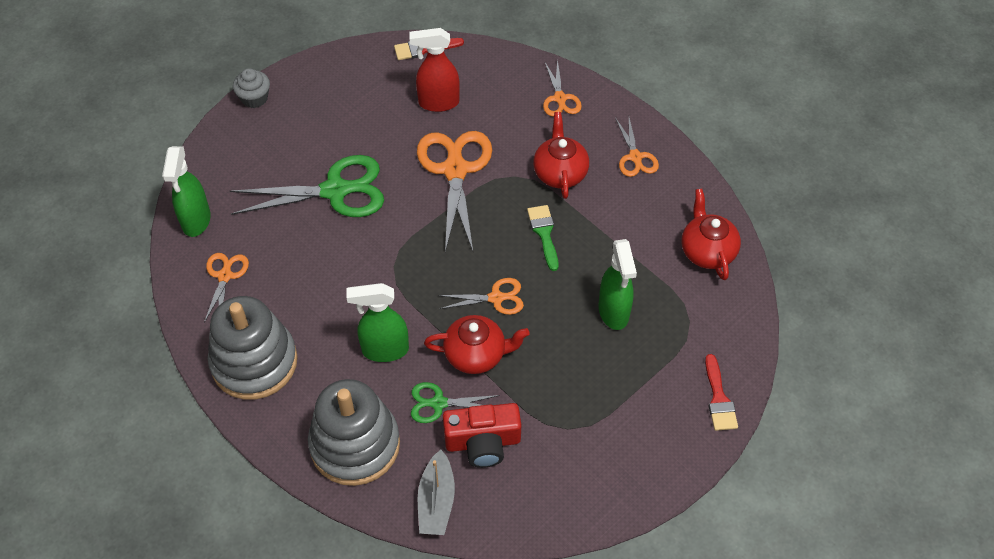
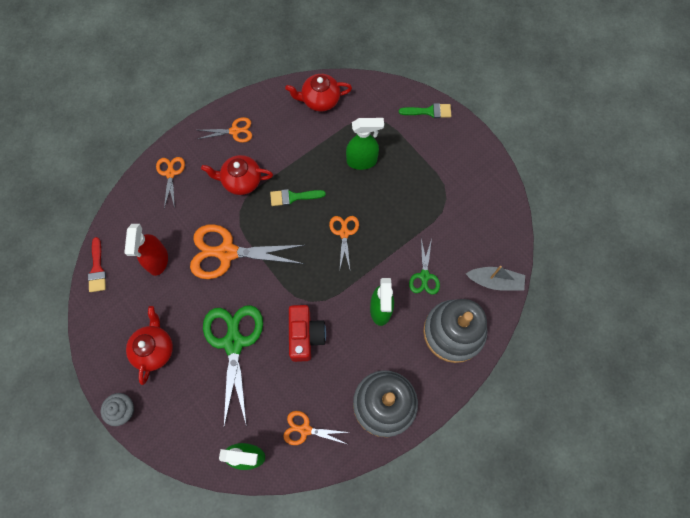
camera: 85 degrees left, 15 degrees up
(476, 354) = (388, 249): red teapot -> red teapot (154, 349)
(483, 442) = (454, 250): red camera -> red camera (305, 335)
(560, 98) = (170, 173): orange scissors -> orange scissors turned 90 degrees counterclockwise
(719, 399) = (429, 111): red brush -> green brush

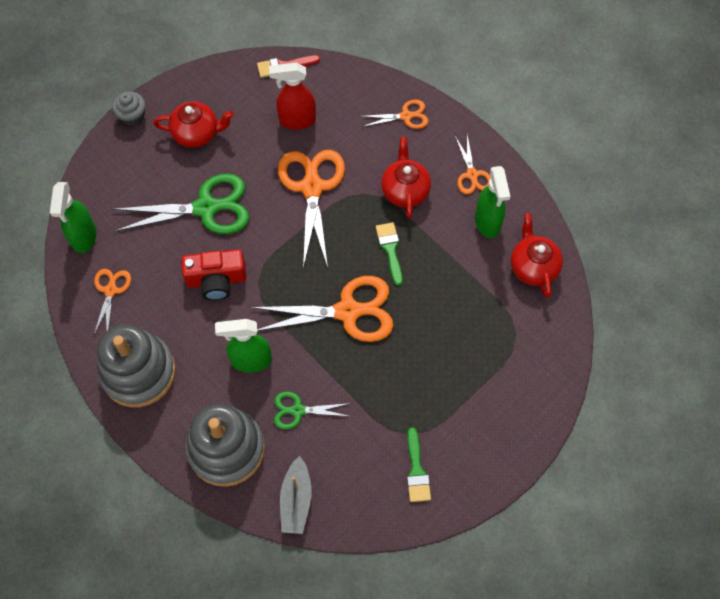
camera: 85 degrees right, 5 degrees down
(344, 233) = (347, 311): orange scissors -> orange scissors, size x1.90
(362, 161) = (450, 325): green spray bottle -> green spray bottle (487, 223)
(429, 111) = (539, 406): green brush -> green brush (416, 470)

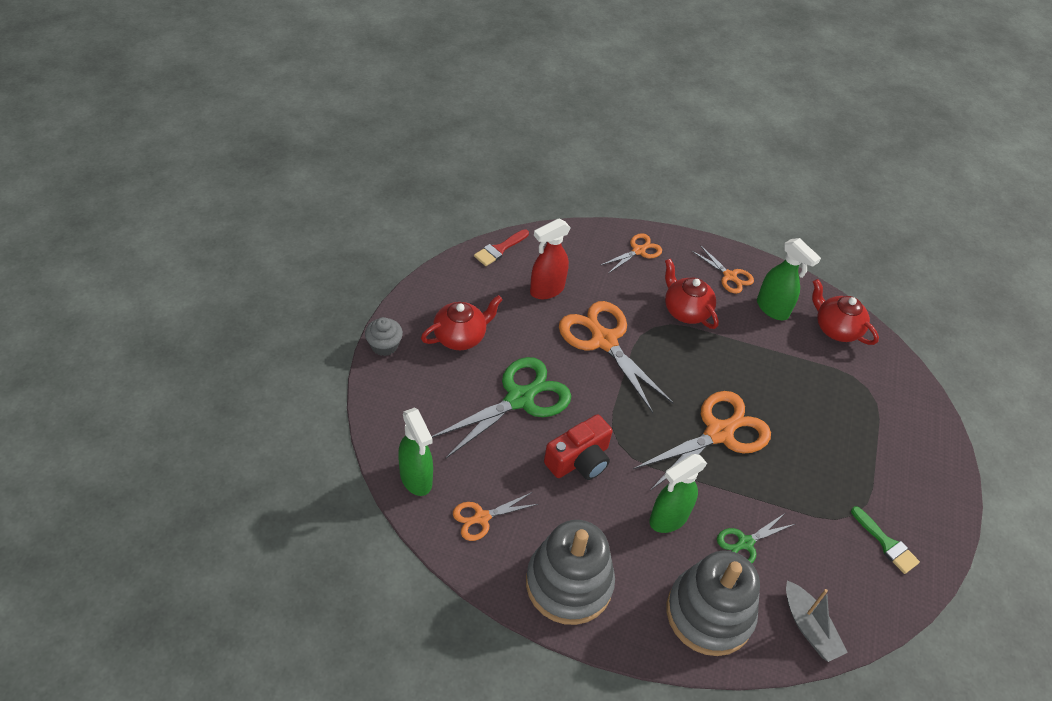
camera: 35 degrees left, 15 degrees down
(111, 290) = (482, 517): orange scissors -> orange scissors turned 90 degrees counterclockwise
(390, 249) = (712, 364): green brush -> none

